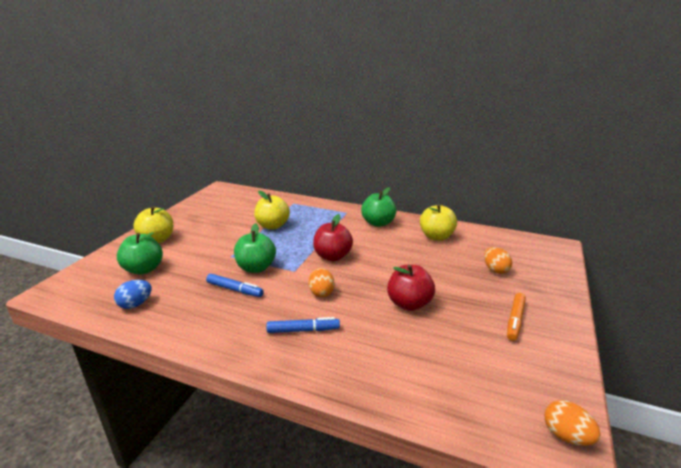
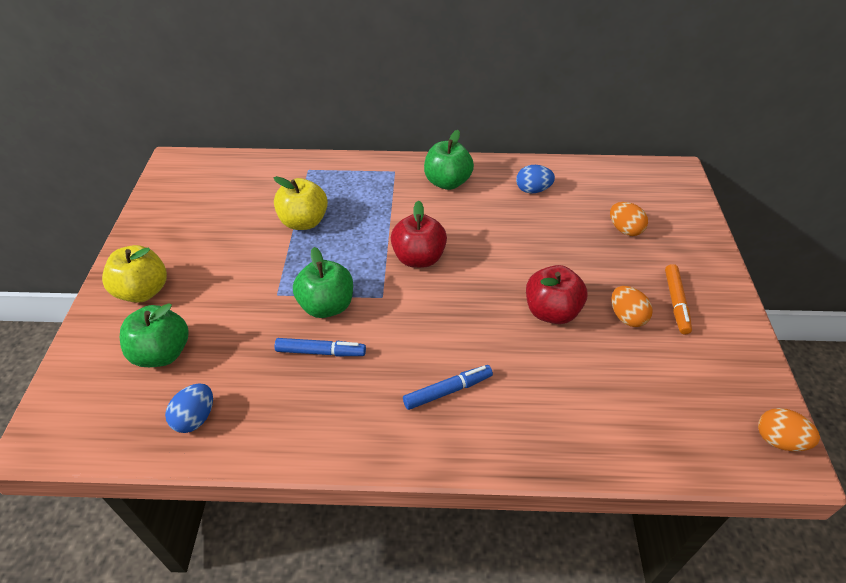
camera: 20 degrees left, 20 degrees up
(321, 292) = (437, 324): orange egg -> orange egg (626, 317)
(436, 237) = (533, 190): yellow apple -> blue egg

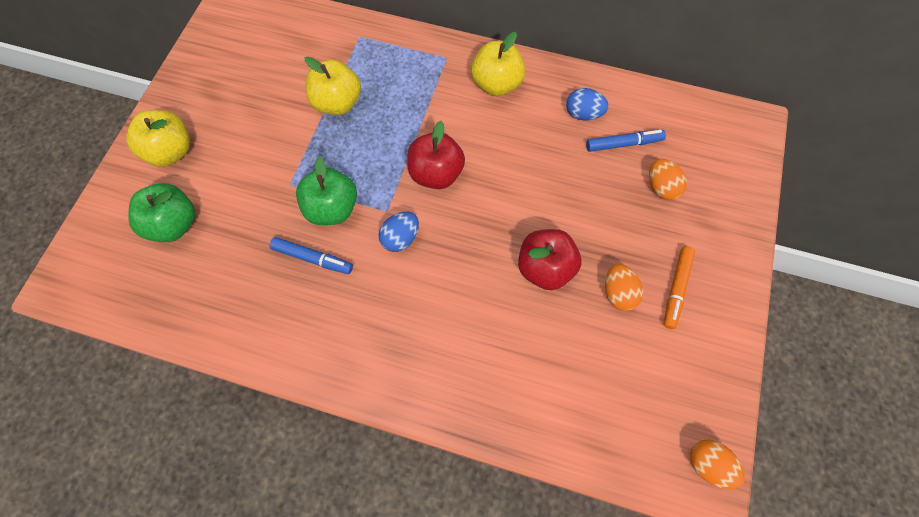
camera: 15 degrees right, 20 degrees up
(195, 418) = (188, 299): blue egg -> blue egg (400, 238)
(447, 182) = (496, 84): green apple -> yellow apple
(448, 391) = (415, 329): blue marker -> blue marker (623, 144)

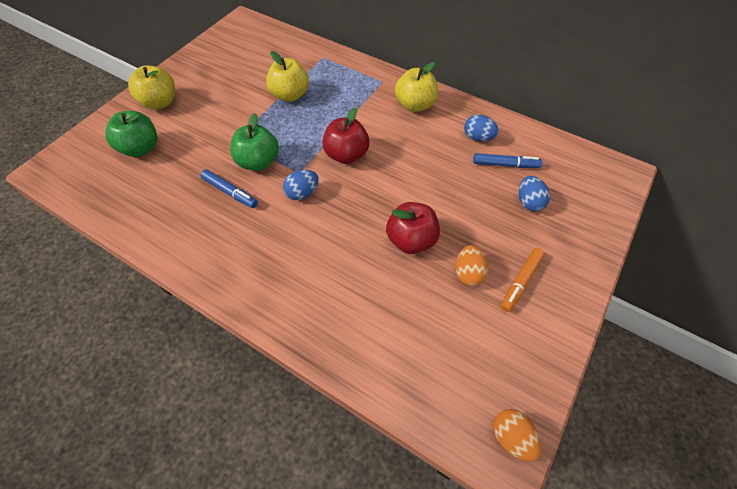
camera: 15 degrees right, 10 degrees down
(661, 187) = (529, 202): orange egg -> blue egg

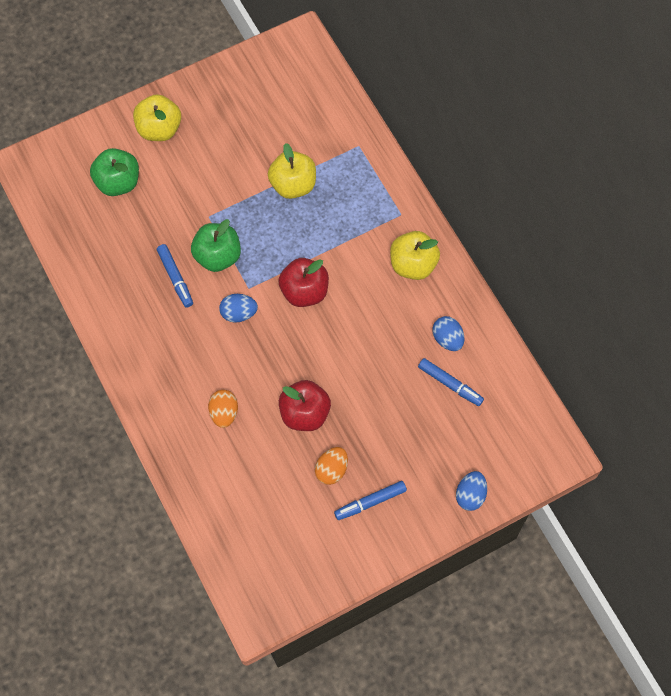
camera: 30 degrees right, 10 degrees up
(511, 437) = (270, 606): orange egg -> orange egg (224, 413)
(521, 282) = (370, 502): orange marker -> blue marker
(529, 202) = (439, 435): blue egg -> blue egg (470, 495)

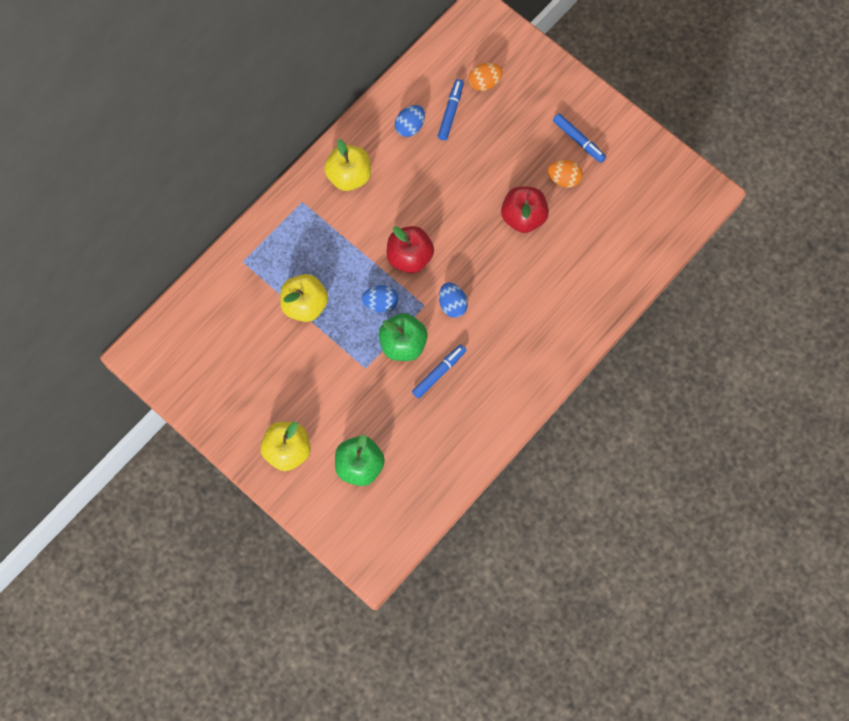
camera: 110 degrees left, 5 degrees up
(224, 413) = (550, 282): orange egg -> orange egg (484, 82)
(470, 495) = (541, 68): blue egg -> blue egg (381, 303)

